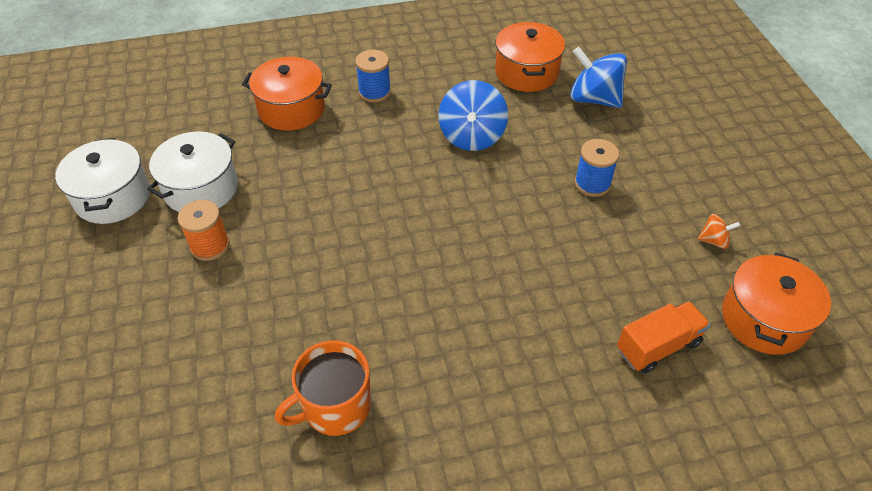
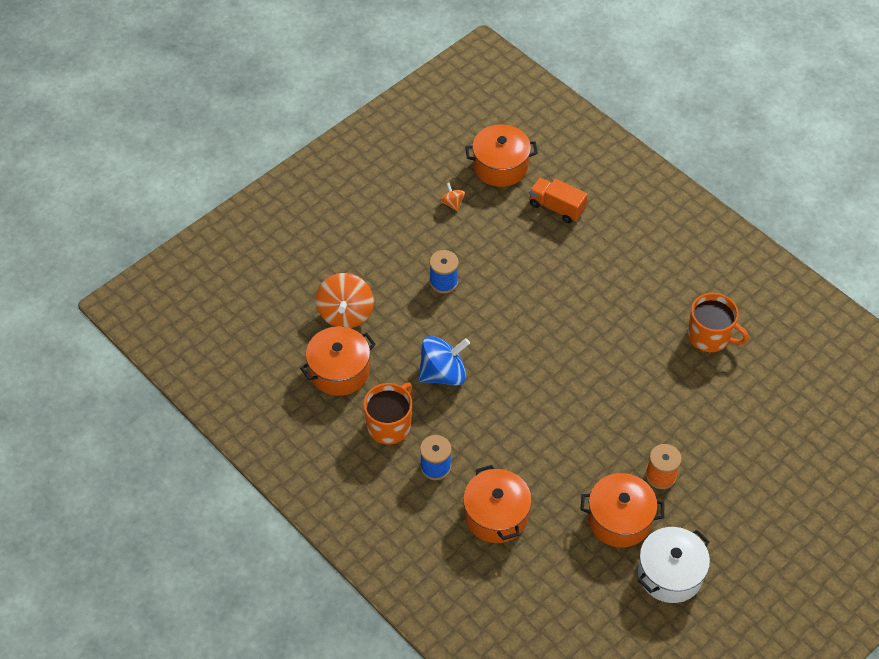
camera: 120 degrees left, 5 degrees up
(201, 188) = (619, 519): white pot -> orange pot
(442, 81) = (390, 425): none -> orange mug
(594, 99) = (346, 313): blue spinning top -> orange spinning top

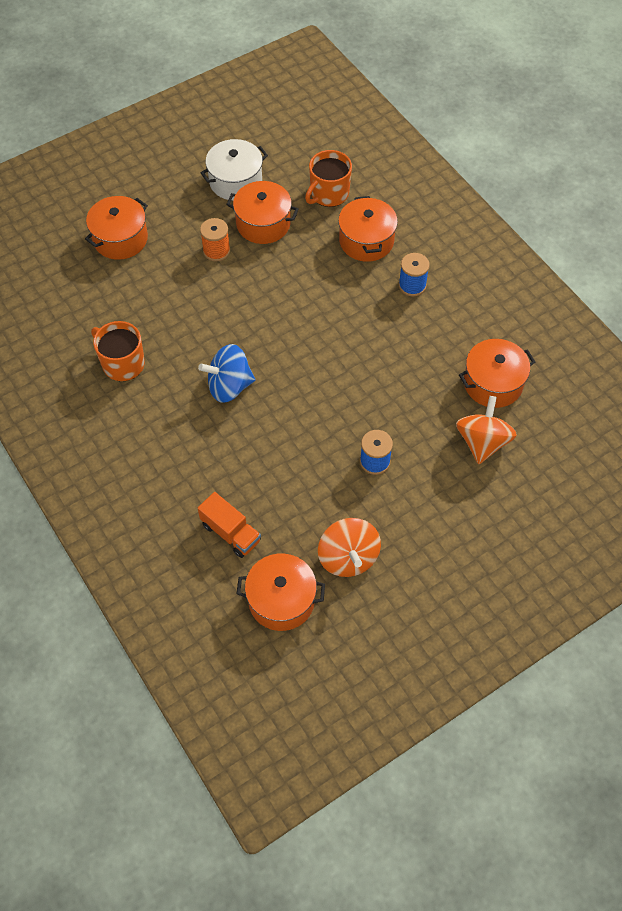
camera: 170 degrees left, 5 degrees up
(390, 425) = (449, 326): orange mug -> orange mug (329, 194)
(443, 373) = (391, 366): blue spinning top -> blue spinning top (229, 386)
(452, 203) = (348, 557): orange spinning top -> orange spinning top, size x2.08
(772, 474) = (120, 239): none -> orange pot

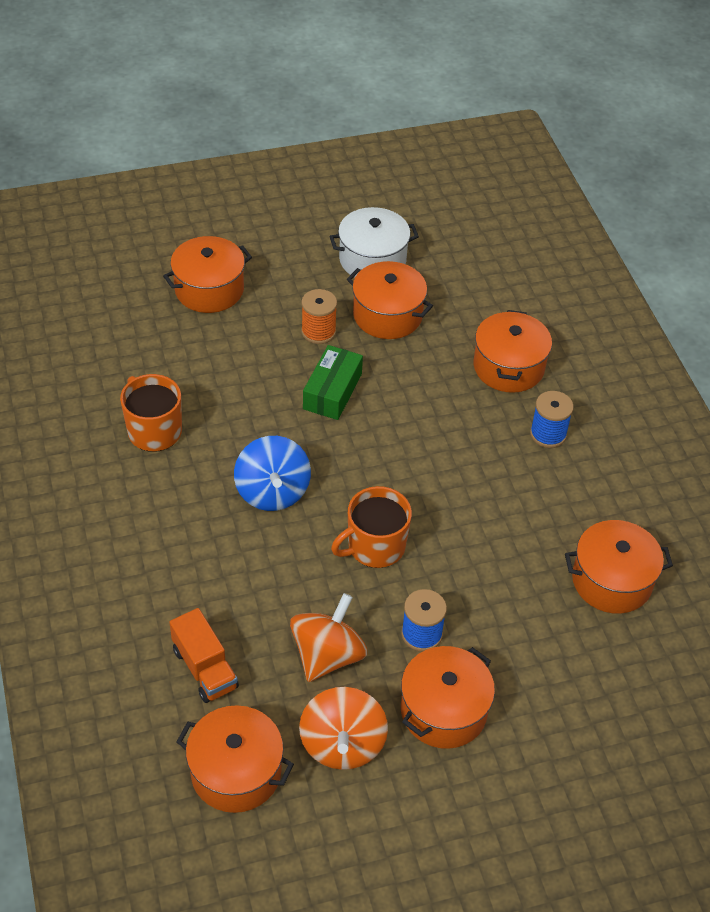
camera: 15 degrees right, 10 degrees down
(229, 386) = (272, 492): blue spinning top -> blue spinning top turned 105 degrees counterclockwise
(244, 295) = (332, 391): none -> green box
(329, 194) = (481, 301): orange mug -> orange mug (375, 546)
(409, 512) = (443, 710): none -> orange pot
(482, 442) = (572, 650): orange spinning top -> orange spinning top (327, 655)

